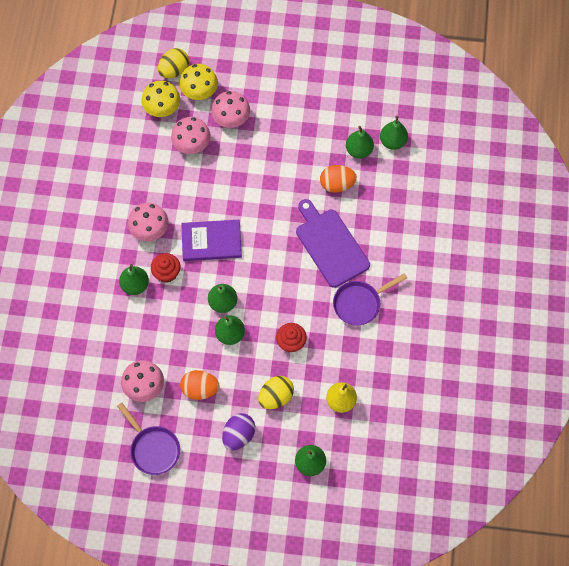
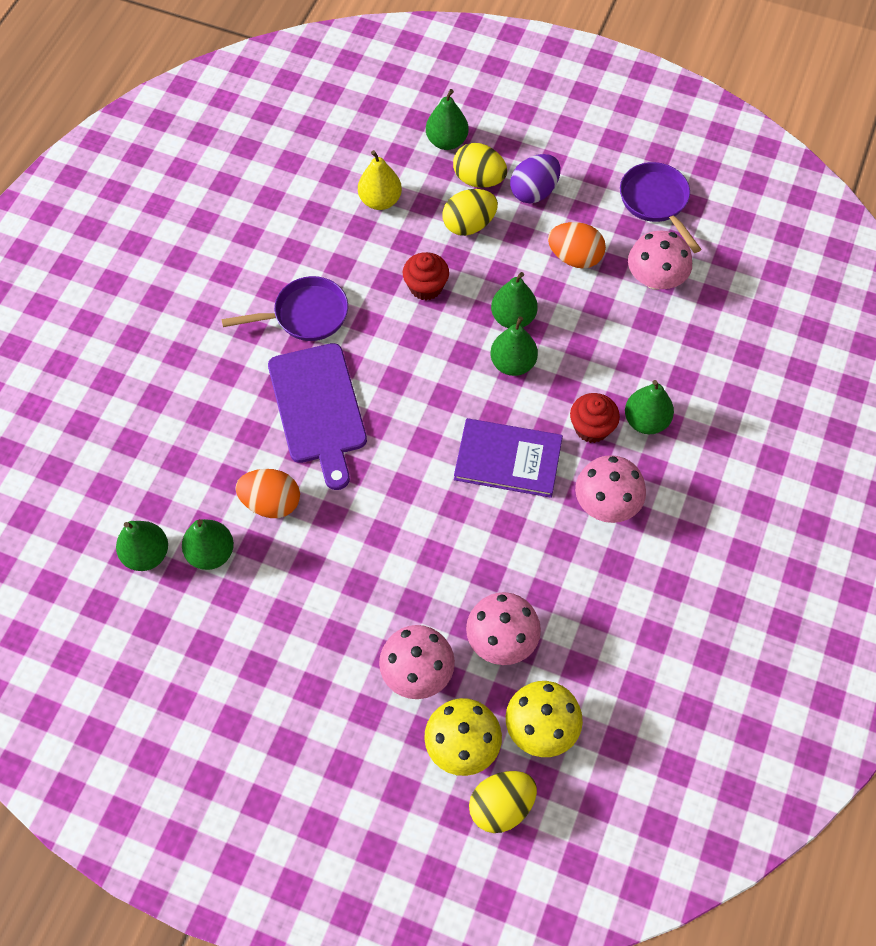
camera: 165 degrees left, 5 degrees down
(279, 435) = (479, 180): none -> yellow egg

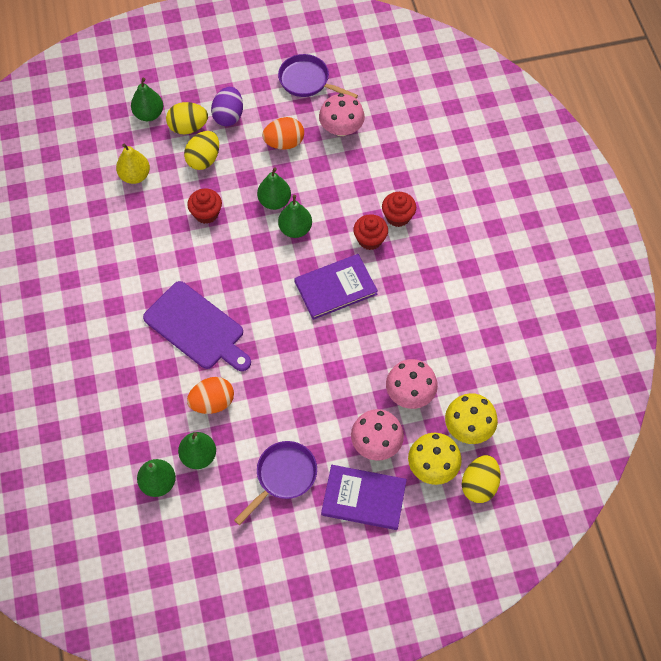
camera: 35 degrees left, 0 degrees up
(305, 315) = (143, 275): purple pan -> purple pan (283, 476)
(354, 726) = (363, 498): none -> purple book
(606, 503) = (411, 278): pink mushroom -> none
(646, 421) = (398, 216): green pear -> red cupcake

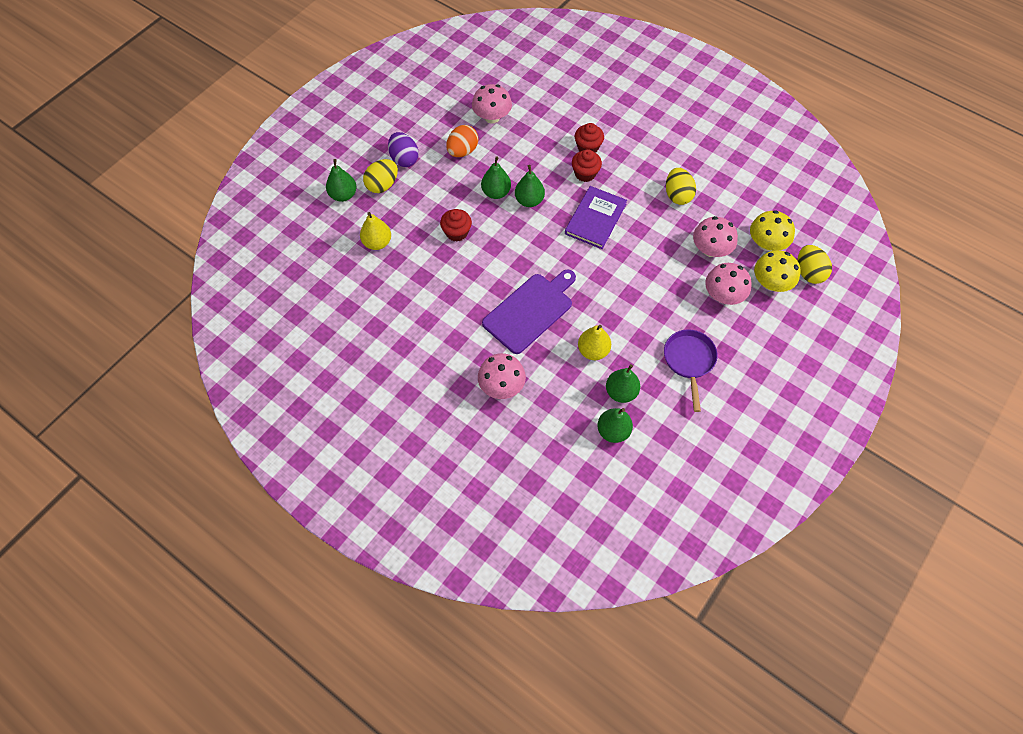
camera: 40 degrees left, 0 degrees up
(110, 373) = (501, 386): none -> pink mushroom
(196, 328) = (530, 311): purple cutting board -> purple cutting board turned 45 degrees counterclockwise
(204, 159) = (416, 198): yellow egg -> yellow egg (677, 195)
(212, 402) = (593, 351): orange egg -> yellow pear
(307, 81) = (436, 102): purple pan -> none
(363, 498) = (751, 334): purple book -> none

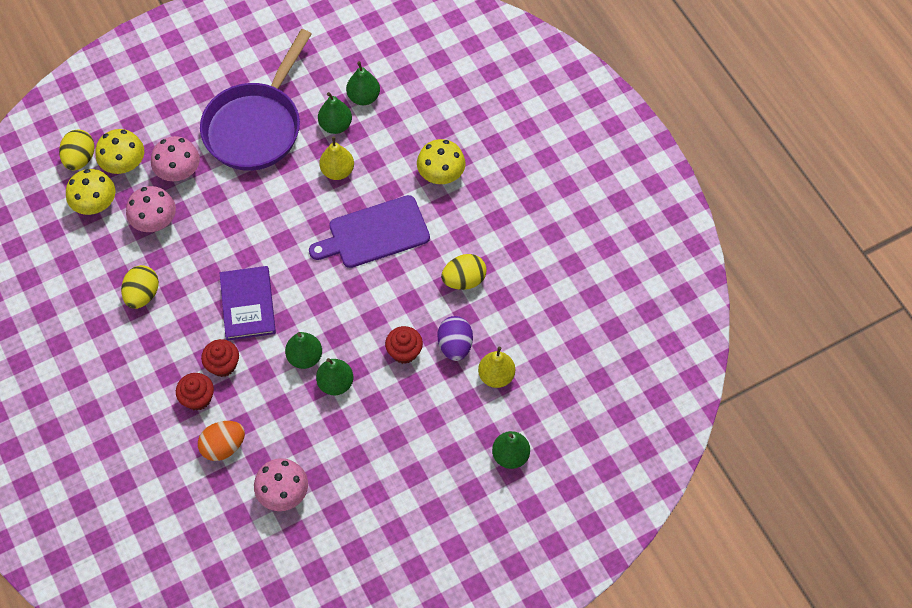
camera: 155 degrees left, 0 degrees up
(382, 185) = (459, 450): yellow egg -> yellow egg (464, 280)
(404, 159) = (418, 476): purple egg -> purple egg (455, 345)
(462, 151) = (344, 457): orange egg -> orange egg (223, 446)
(501, 386) = (441, 174): pink mushroom -> yellow mushroom
(595, 219) = (247, 304): purple book -> purple book turned 60 degrees counterclockwise
(689, 361) = (256, 126): purple pan -> purple pan, size x1.82

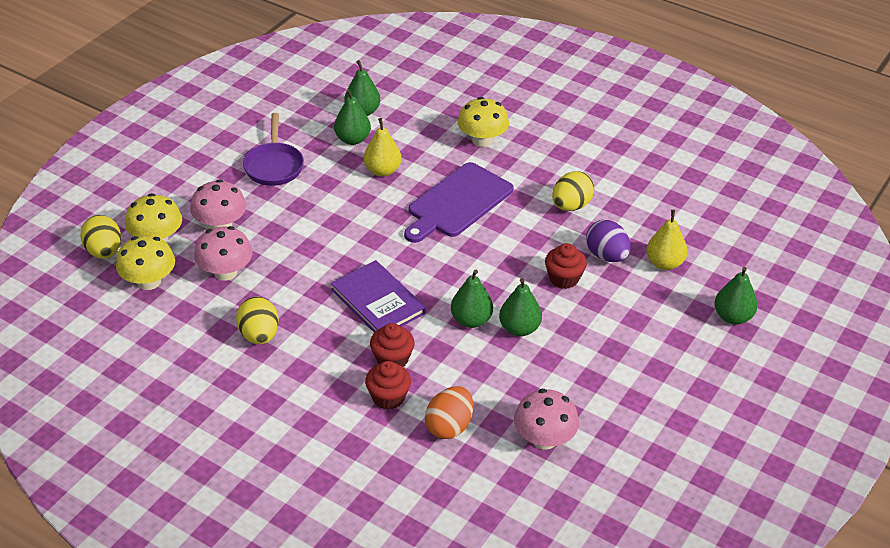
camera: 30 degrees left, 20 degrees down
(256, 126) = (274, 166): purple pan -> purple pan, size x0.55

